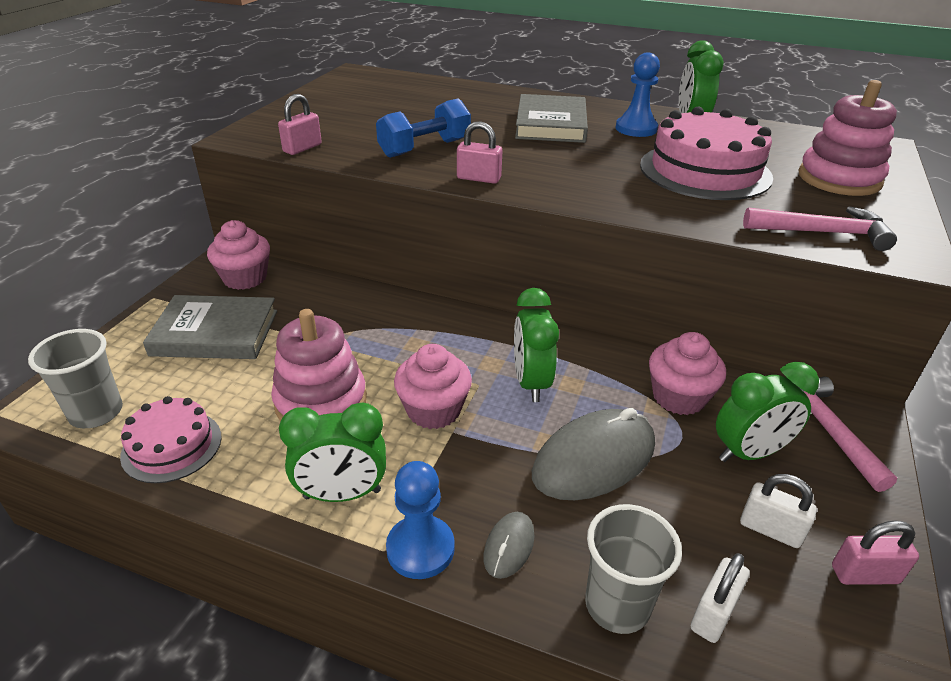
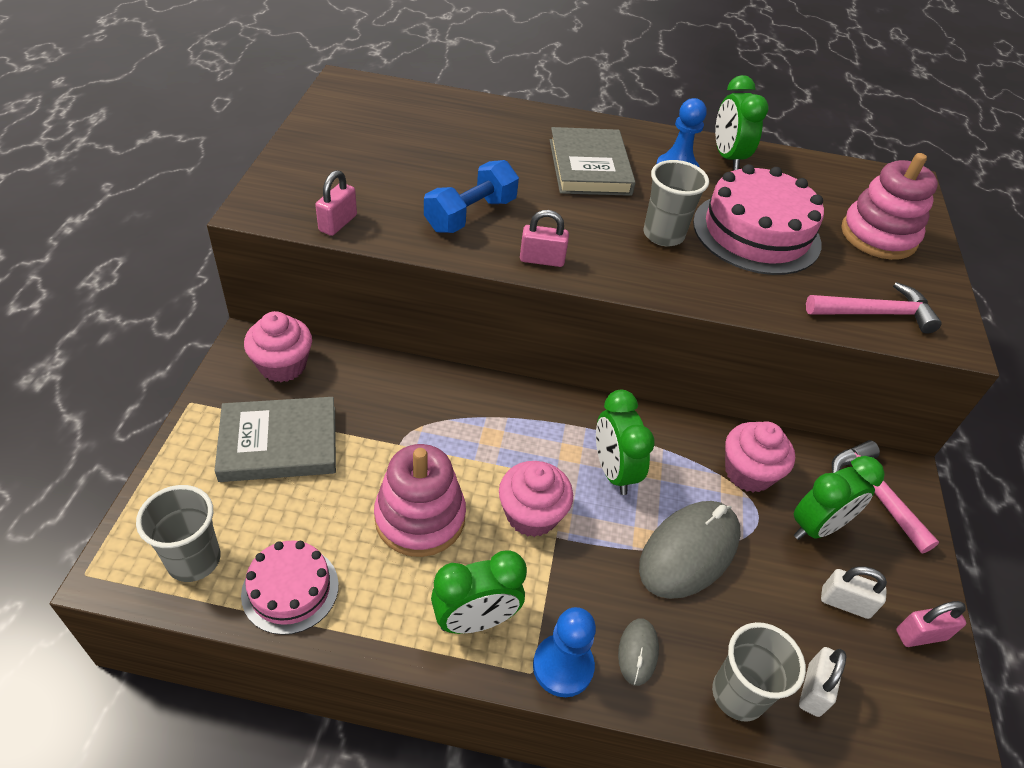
camera: 15 degrees left, 10 degrees up
(607, 168) = (663, 235): none -> grey cup

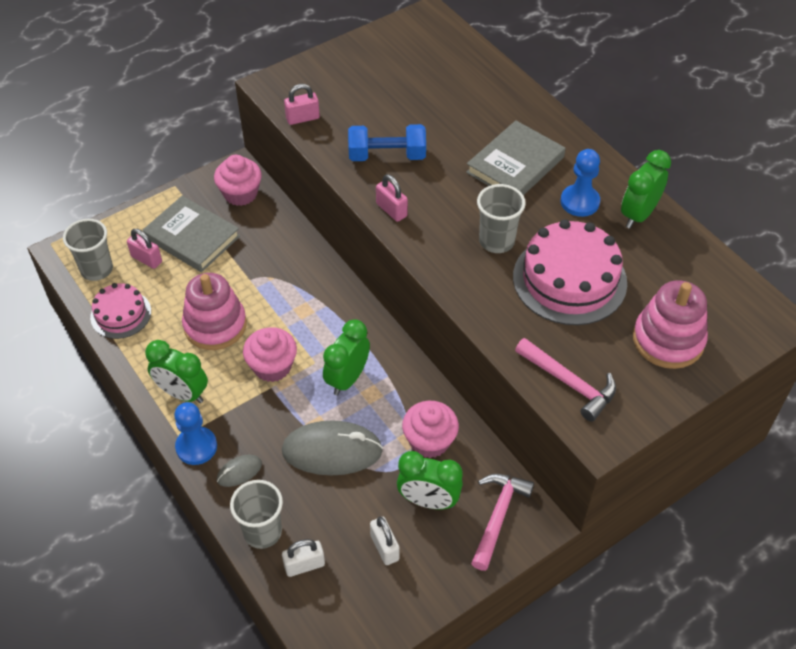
camera: 50 degrees right, 5 degrees up
(921, 635) = (406, 599): pink padlock -> pink padlock (146, 259)

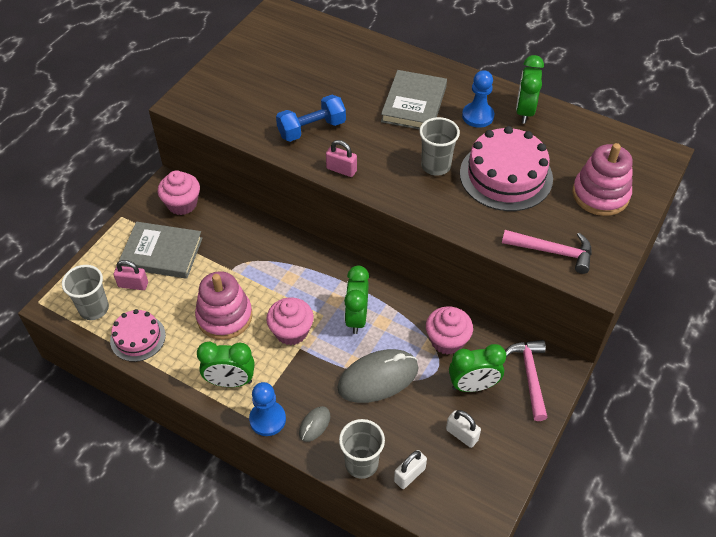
camera: 25 degrees left, 0 degrees up
(302, 118) = (225, 121): pink padlock -> none

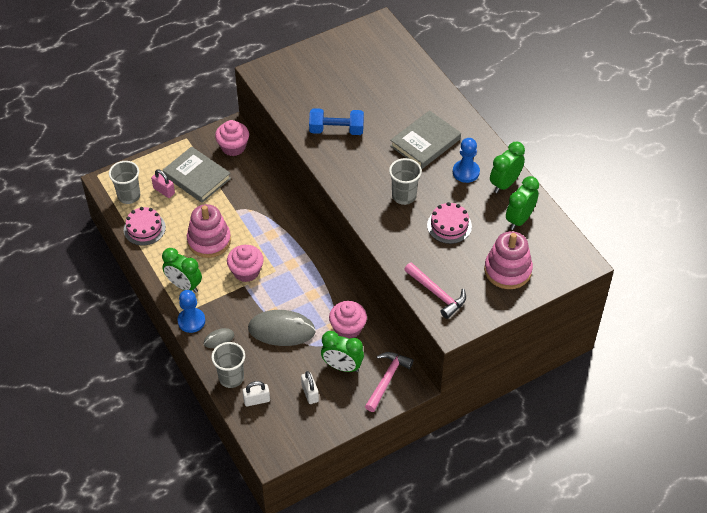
camera: 30 degrees right, 0 degrees up
(341, 169) = (335, 169): pink padlock -> none
(356, 318) = (297, 283): green clock -> green clock (519, 219)
(506, 176) = (449, 225): pink cake -> pink cake, size x0.58

